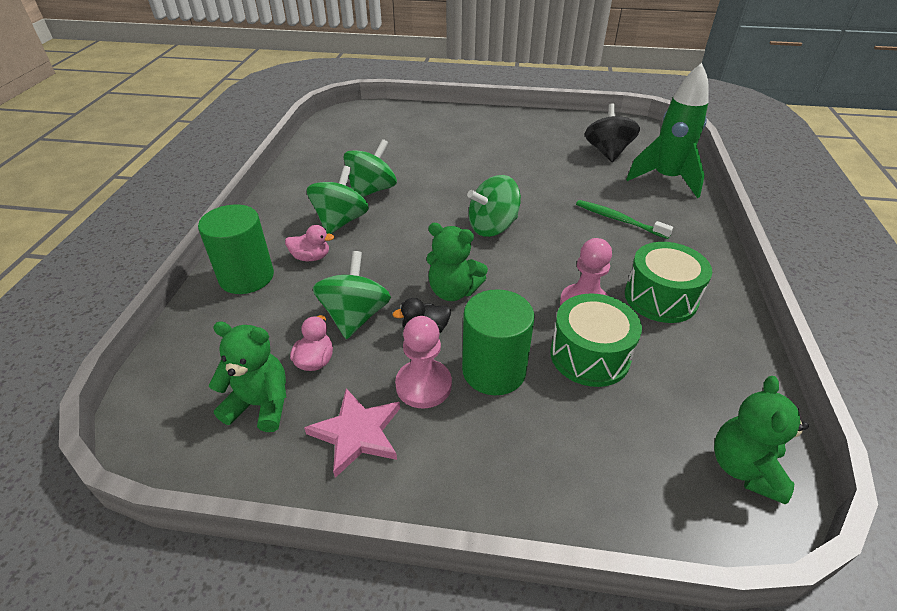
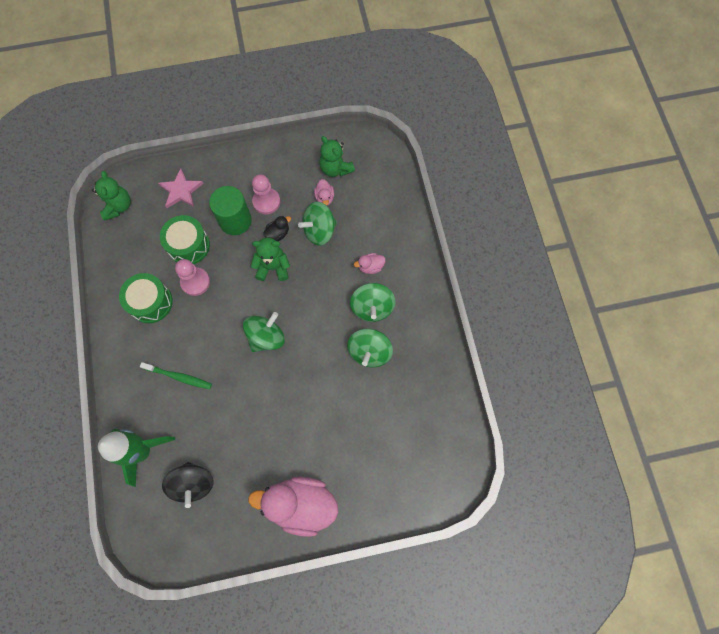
camera: 160 degrees right, 30 degrees up
(246, 277) = (398, 238): green cylinder -> none
(260, 405) = (335, 168): green teddy bear -> green teddy bear turned 60 degrees clockwise
(355, 316) = (319, 231): green spinning top -> green spinning top turned 75 degrees clockwise
(357, 433) = (286, 170): pink star -> pink star (181, 190)
(501, 125) = (301, 505): none -> pink duck

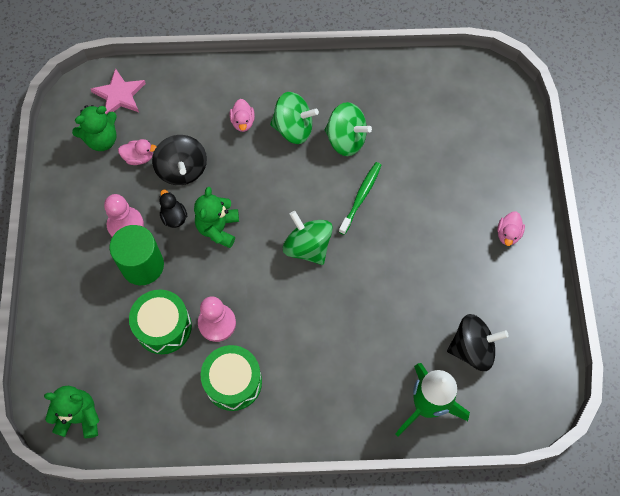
camera: 80 degrees left, 5 degrees down
(178, 377) = (339, 355): green toothbrush -> green toothbrush (361, 197)
(181, 190) = (79, 330): pink star -> pink star (119, 95)
(301, 505) = (508, 234): pink duck -> pink duck, size x0.43
(319, 231) = (182, 169): green spinning top -> black spinning top

